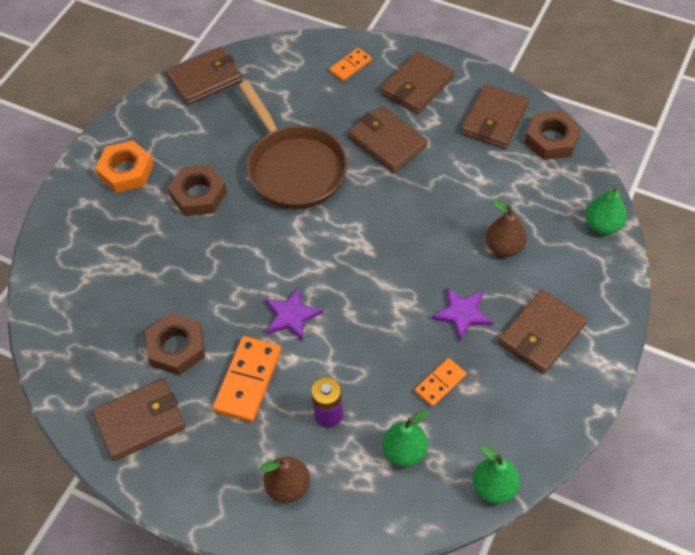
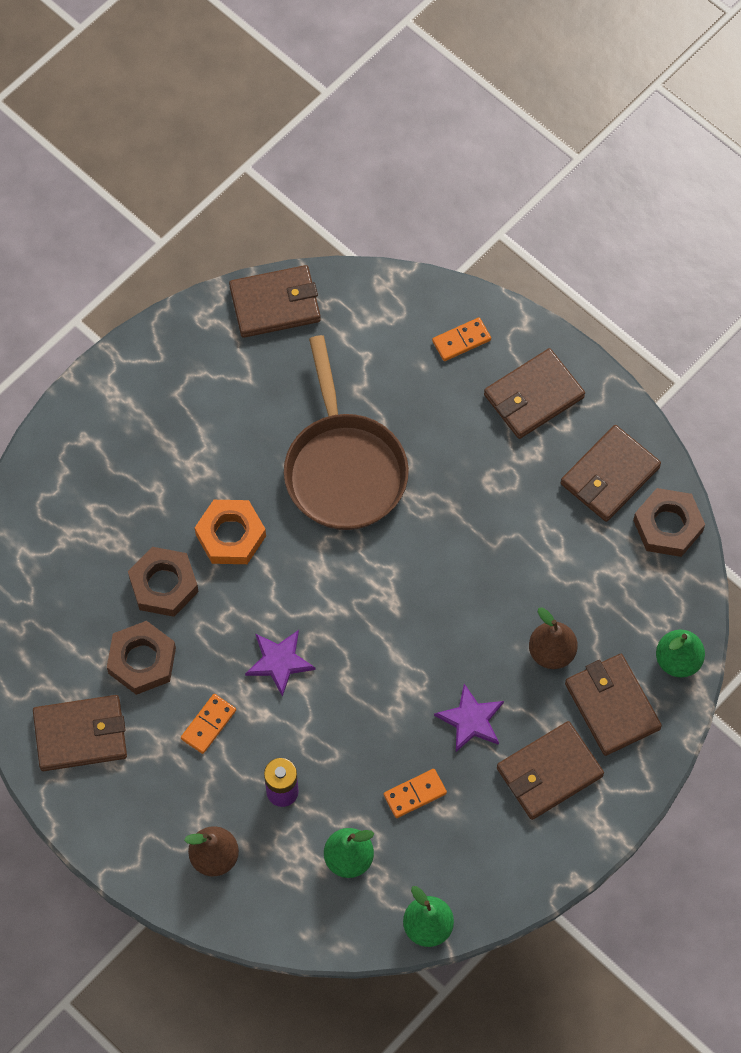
camera: 15 degrees right, 10 degrees up
(126, 171) = (144, 411): orange nut -> orange nut (230, 535)
(198, 194) = (220, 470): brown nut -> brown nut (164, 585)
(248, 380) = (208, 724): orange domino -> orange domino, size x0.59
(387, 141) = (467, 466): brown wallet -> brown wallet (612, 706)

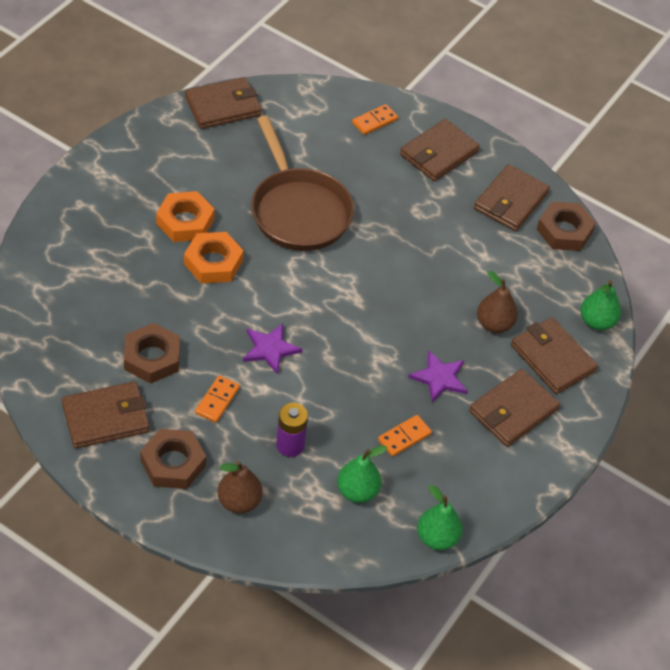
camera: 15 degrees left, 15 degrees down
(164, 585) = (162, 301): brown nut -> brown nut (173, 463)
(205, 474) = (185, 221): none -> orange nut

